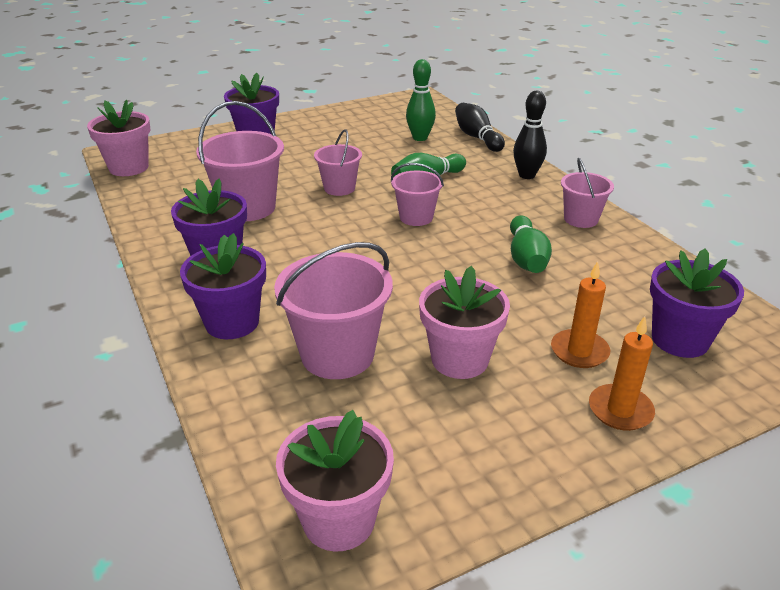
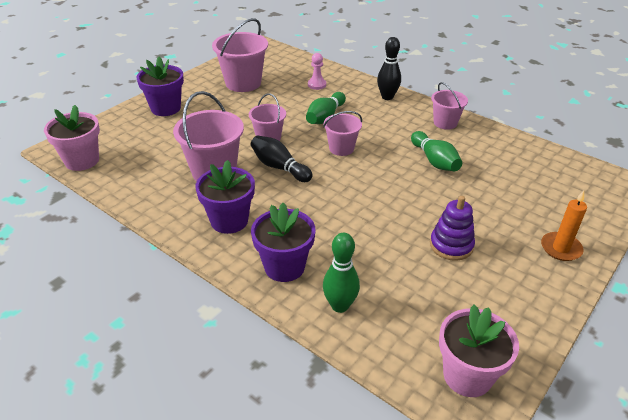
camera: 25 degrees left, 5 degrees up
(337, 354) = (375, 267): pink bucket -> pink bucket (243, 83)
(420, 138) = (291, 82): green bowling pin -> green bowling pin (340, 305)
(448, 146) = (317, 85): none -> pink pawn
(460, 359) = (451, 245): pink flower pot -> purple stacking toy
(477, 138) = (331, 73): black bowling pin -> black bowling pin (279, 167)
(579, 351) = (512, 217): orange candle -> none
(680, 340) = (558, 192): purple flower pot -> none

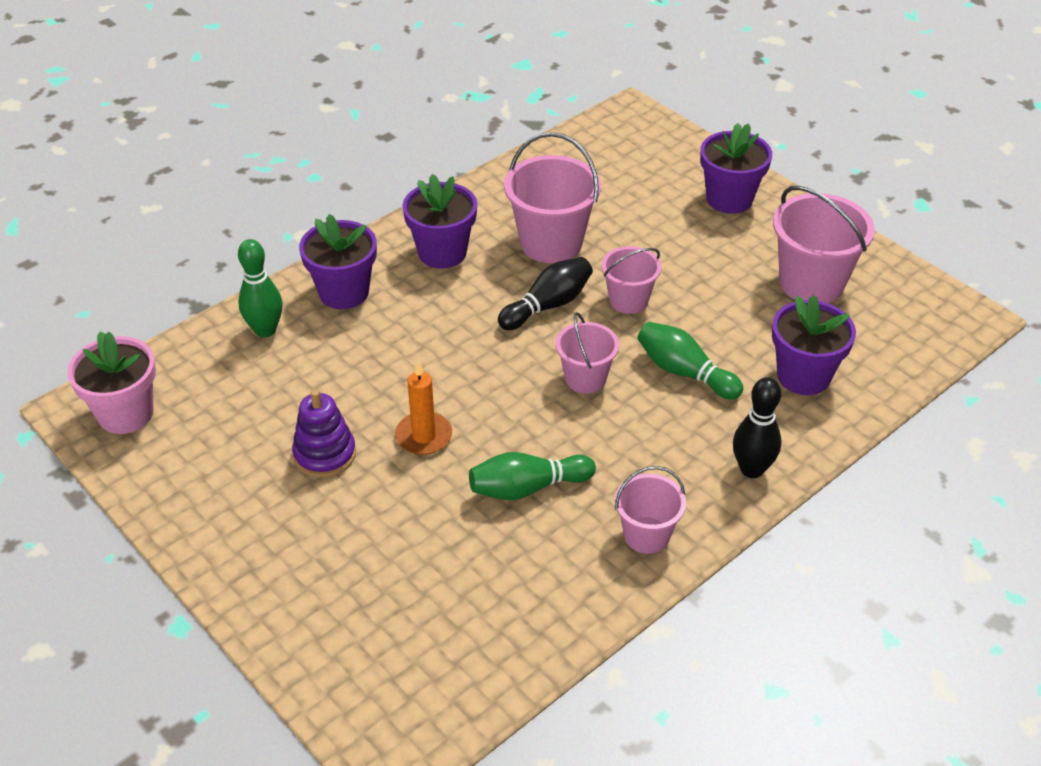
camera: 100 degrees right, 5 degrees up
(82, 161) = (600, 133): pink flower pot -> none
(317, 85) = (803, 376): pink pawn -> purple flower pot
(560, 248) = (273, 580): orange candle -> orange candle (424, 436)

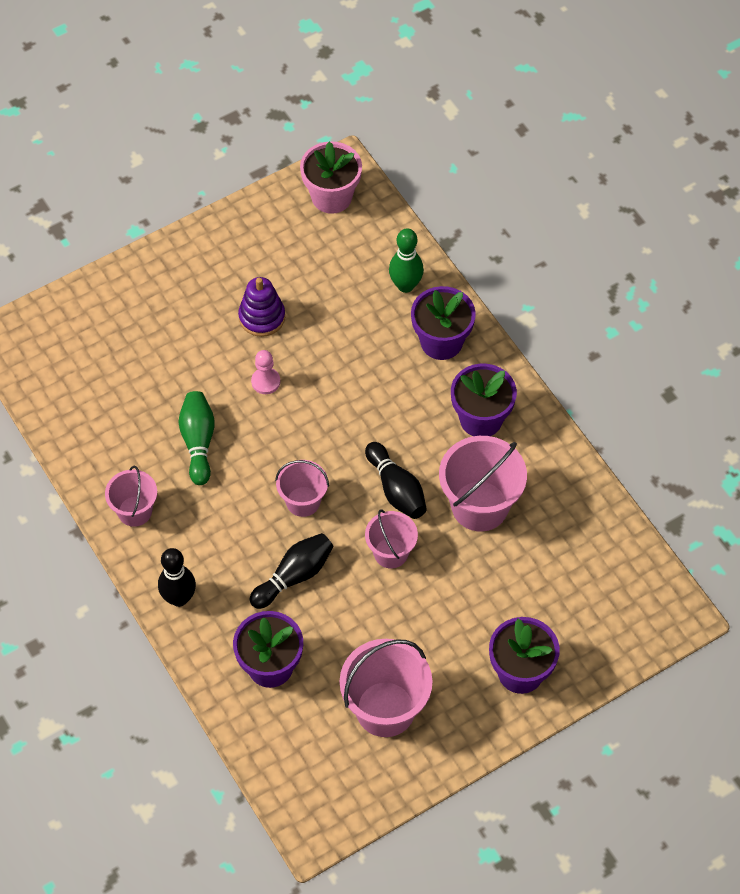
camera: 100 degrees right, 15 degrees up
(424, 436) = (265, 381): orange candle -> pink pawn
(684, 372) = (294, 576): green bowling pin -> black bowling pin

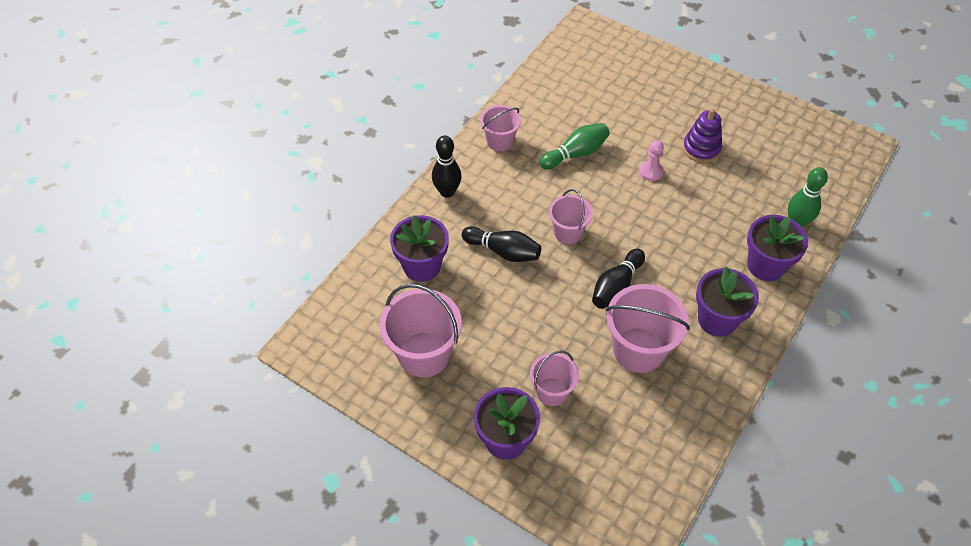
camera: 65 degrees right, 5 degrees down
(331, 197) = (834, 148): pink flower pot -> none
(391, 553) = (559, 305): pink bucket -> pink bucket (552, 391)

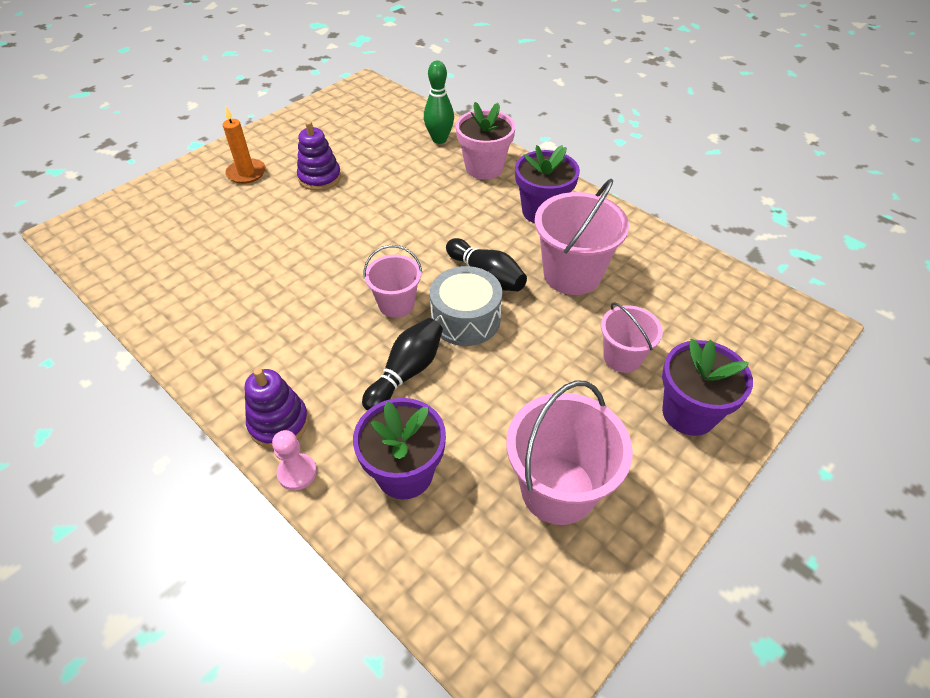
camera: 80 degrees left, 5 degrees down
(447, 192) = (279, 423): black bowling pin -> purple stacking toy
(500, 141) = (216, 348): pink bucket -> none
(564, 279) = (465, 319): none -> grey drum
(575, 153) = (276, 276): green bowling pin -> none
(651, 171) = (334, 220): pink pawn -> pink pawn (297, 473)
(688, 100) = (246, 173): none -> orange candle
(766, 265) = (484, 168): purple flower pot -> pink flower pot

